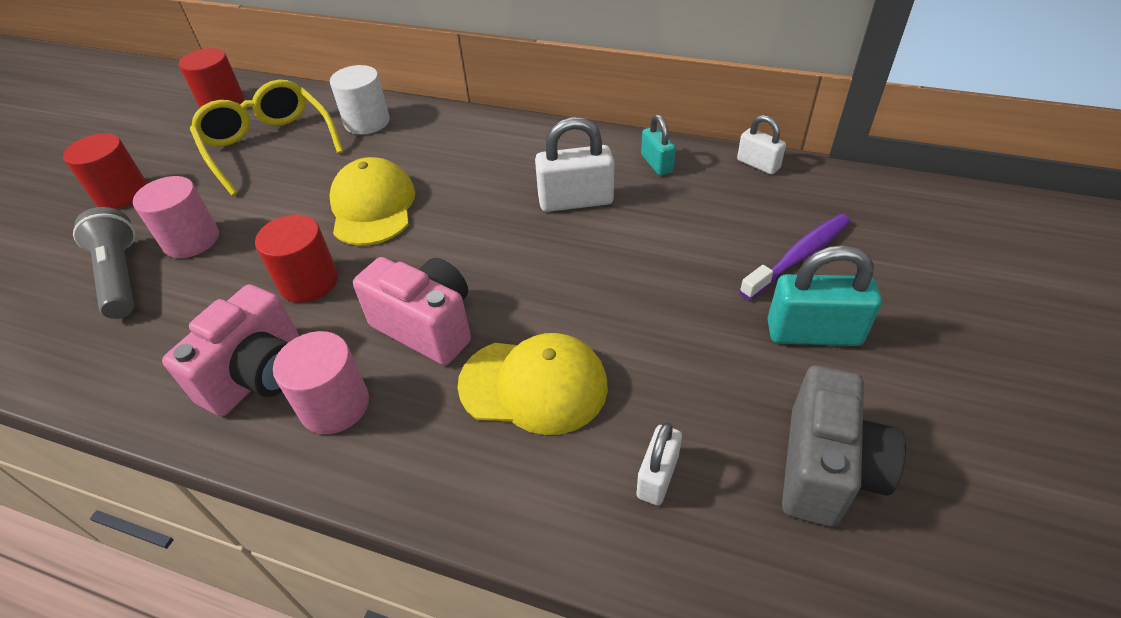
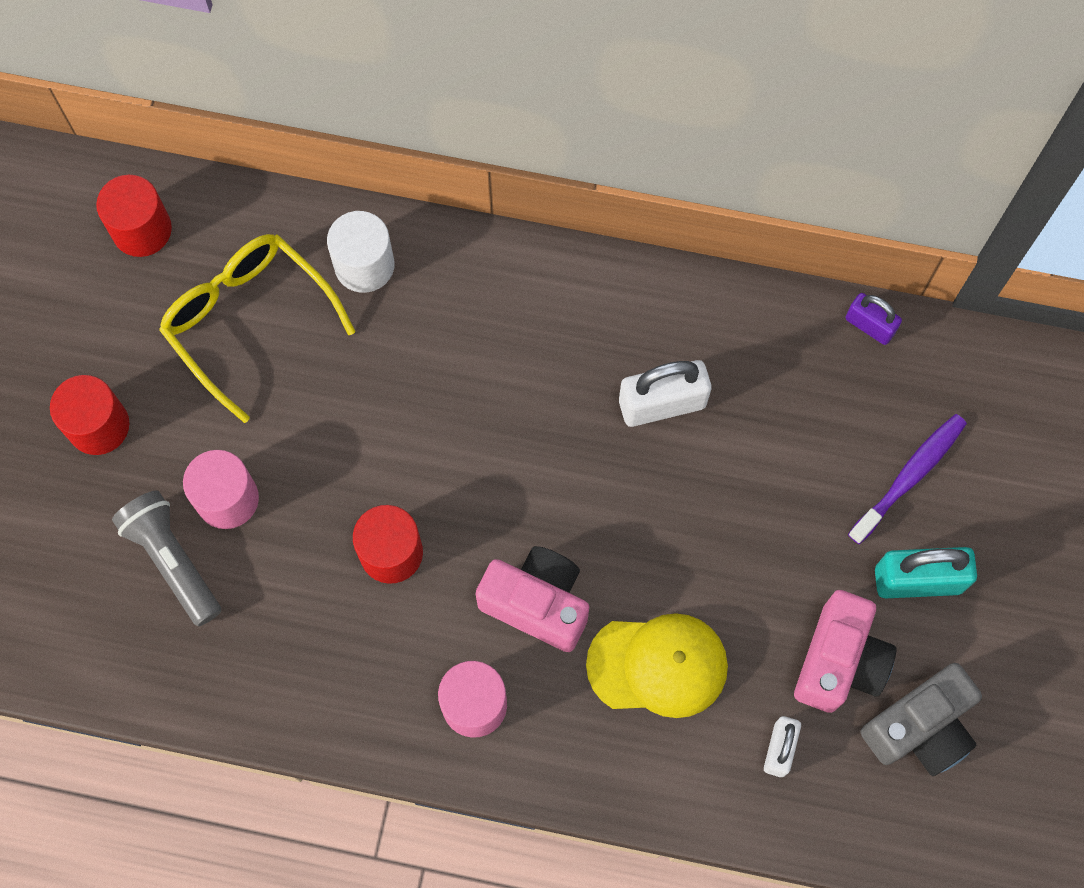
camera: 10 degrees left, 25 degrees up
(258, 375) = (386, 678): pink camera -> pink camera (839, 661)
(373, 207) = (424, 429): yellow cap -> none
(656, 164) = (750, 331): turquoise padlock -> none
(758, 164) = (869, 325): white padlock -> purple padlock
(826, 469) = (919, 728): grey camera -> grey camera turned 45 degrees clockwise

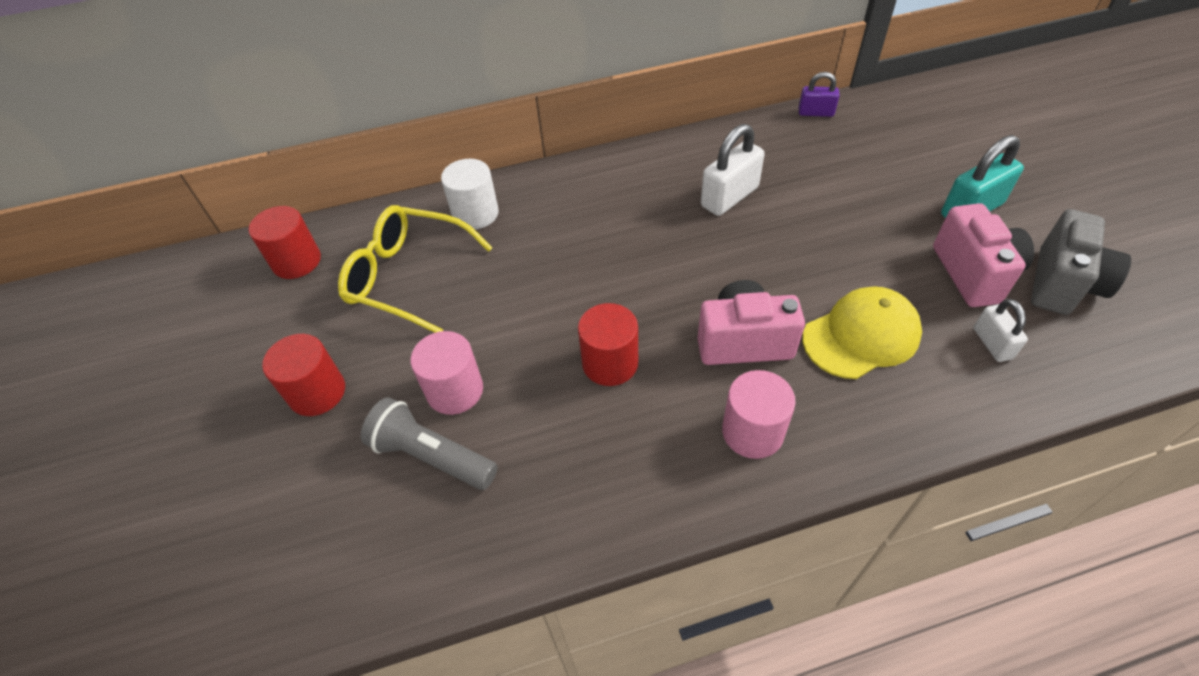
camera: 25 degrees left, 20 degrees down
(909, 476) = (910, 165): purple toothbrush -> none

